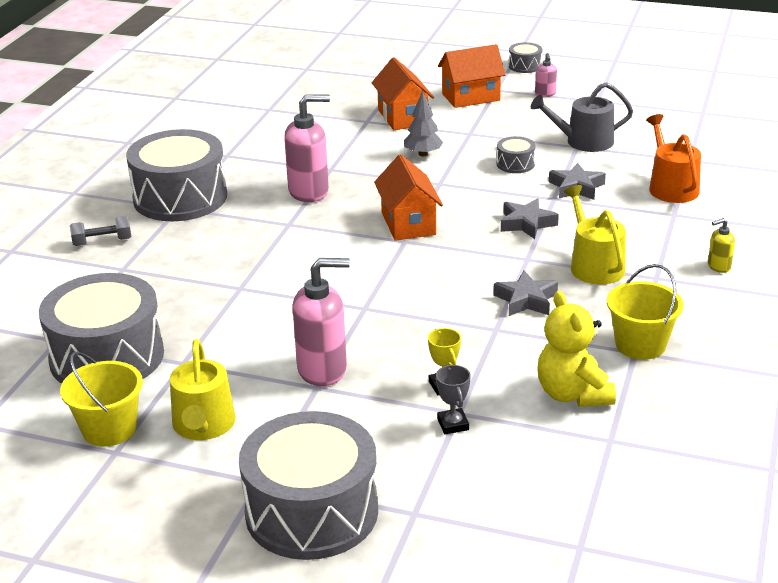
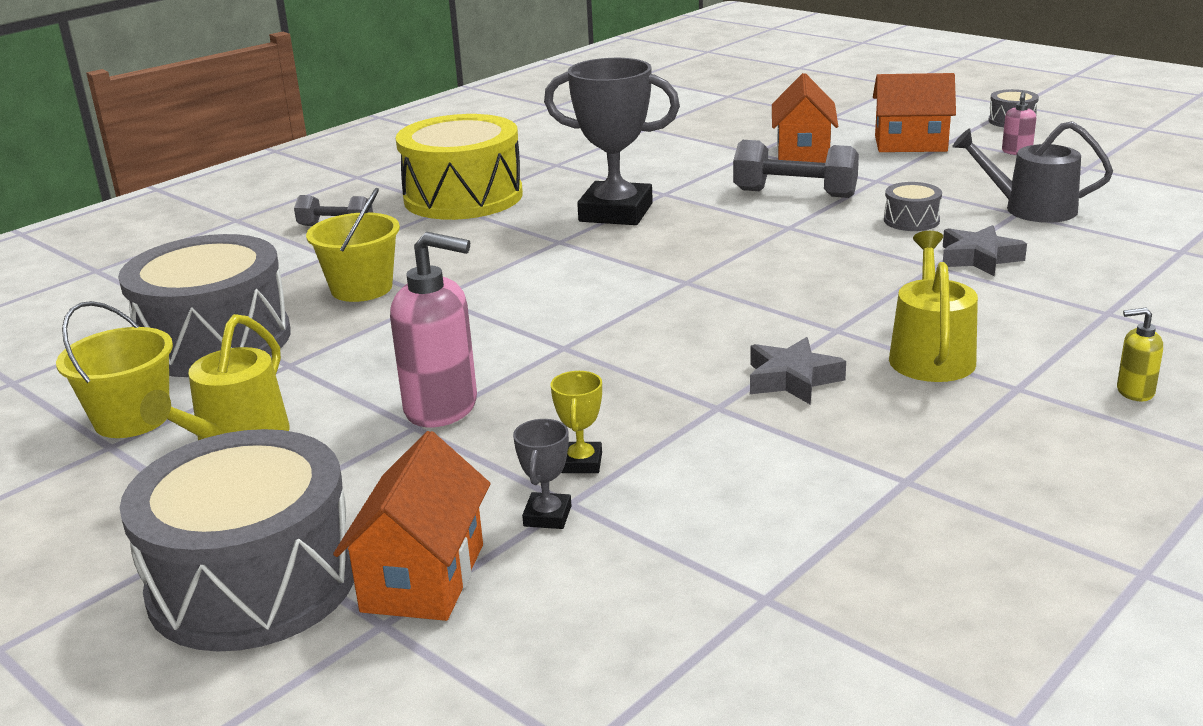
camera: 25 degrees right, 5 degrees down
(180, 197) = (463, 197): grey drum -> yellow drum
(309, 192) = (616, 212): pink soap dispenser -> grey trophy
(408, 223) = (708, 263): orange house -> orange house (423, 578)
(423, 154) = (795, 194): grey tree -> grey dumbbell
(527, 223) = (871, 289): grey star -> none
(573, 394) = (759, 517): yellow teddy bear -> none
(640, 345) = (922, 472): yellow bucket -> yellow bucket (361, 288)
(671, 187) = (1127, 278): orange watering can -> none

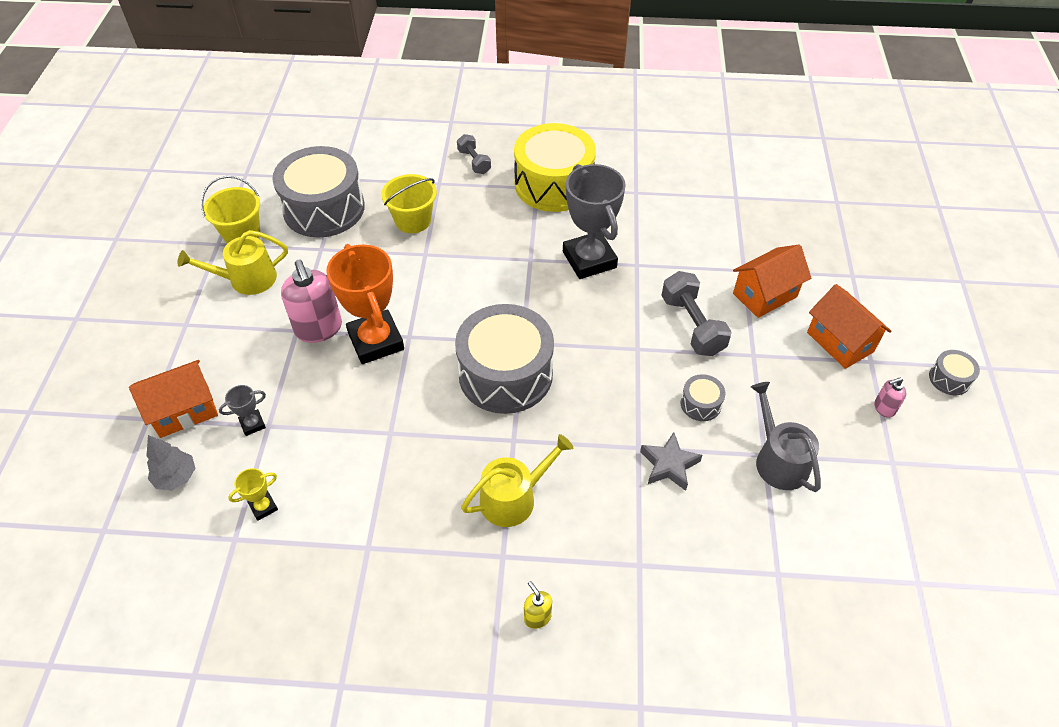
camera: 50 degrees right, 25 degrees up
(253, 582) = (152, 360): grey drum -> grey drum (505, 374)
(535, 372) = (376, 341): none -> orange trophy
(560, 626) = (176, 477): none -> grey tree
(581, 463) = (303, 410): yellow trophy -> yellow trophy (263, 507)
(792, 379) = (440, 449): grey star -> none

